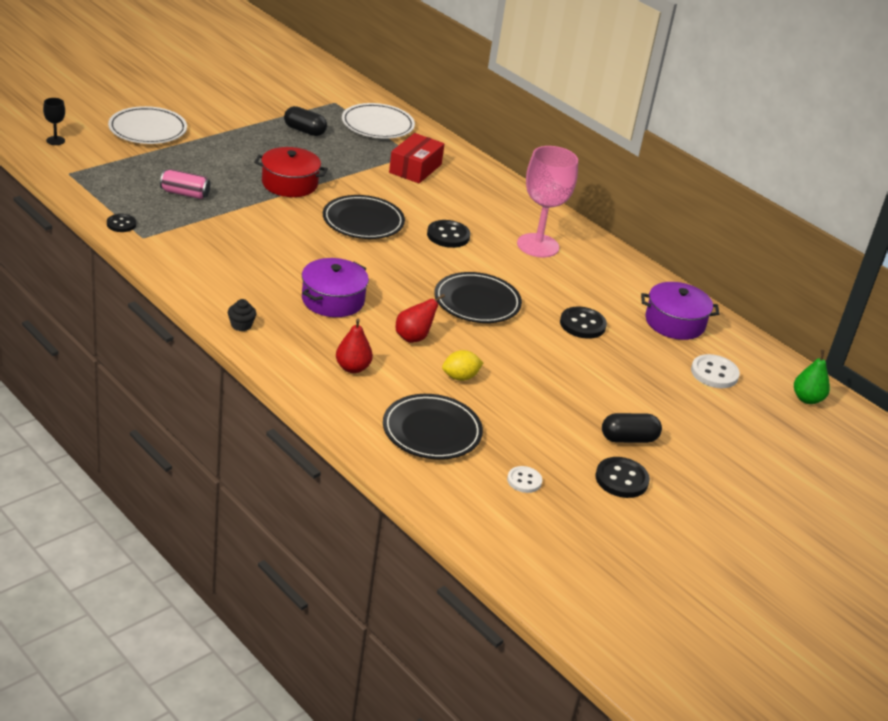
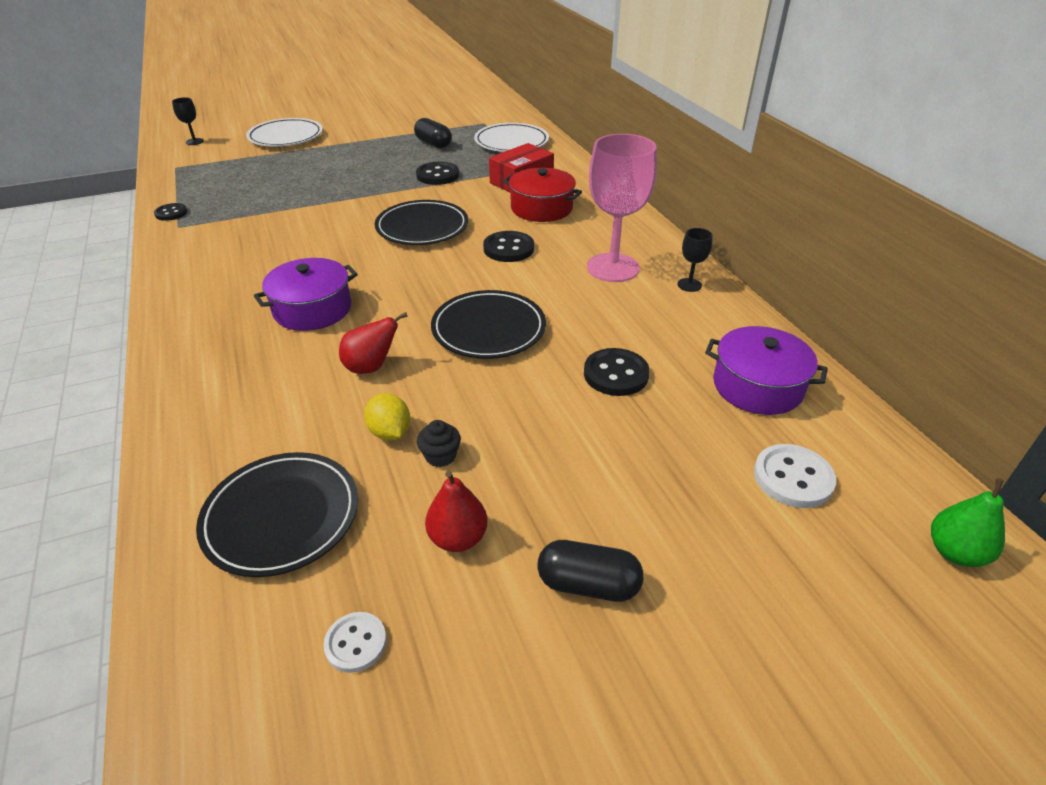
camera: 25 degrees right, 5 degrees up
(185, 193) = (263, 190): pink can -> none
(241, 325) = (179, 329): black cupcake -> black cupcake (440, 456)
(289, 183) = (376, 187): red pot -> red pot (541, 208)
(352, 368) = (258, 400): red pear -> red pear (458, 538)
(460, 377) = (390, 432): yellow lemon -> yellow lemon turned 60 degrees clockwise
(600, 255) = (689, 285): none -> black goblet
(621, 479) = (531, 674): black button -> black button (437, 175)

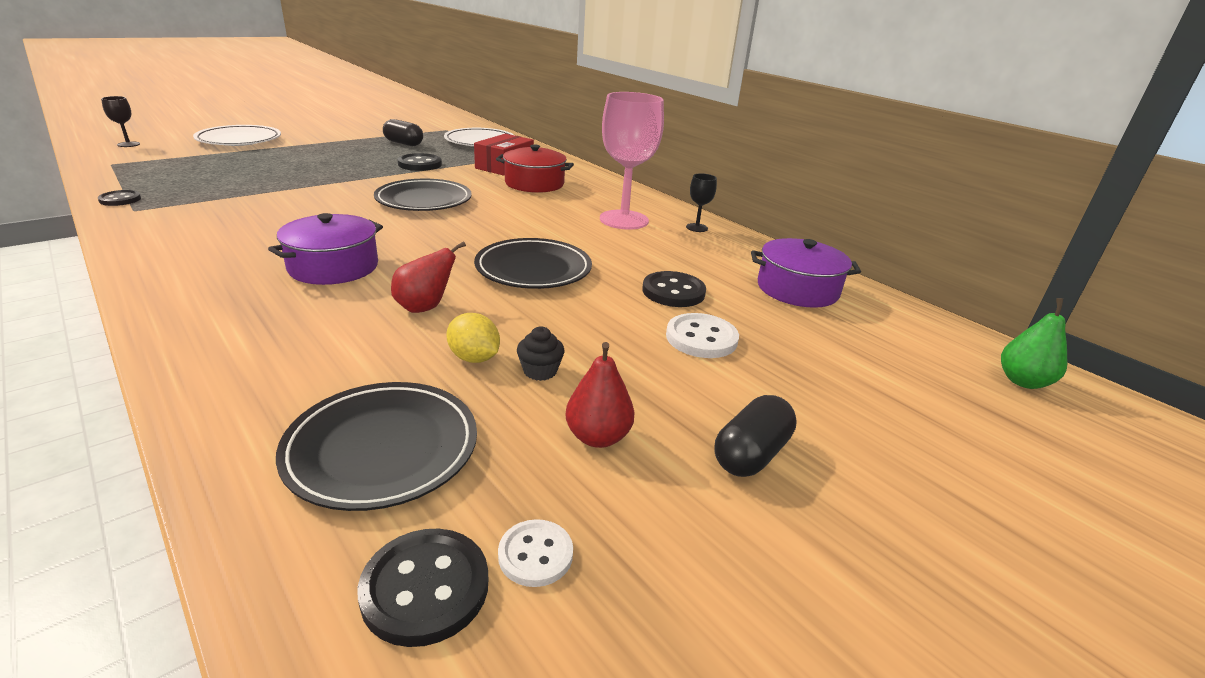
camera: 20 degrees left, 10 degrees down
(508, 249) = (519, 211): black button -> black button (425, 588)
(588, 584) = (750, 454): black capsule -> black capsule turned 45 degrees counterclockwise
(793, 478) = (869, 348): white button -> white button (701, 338)

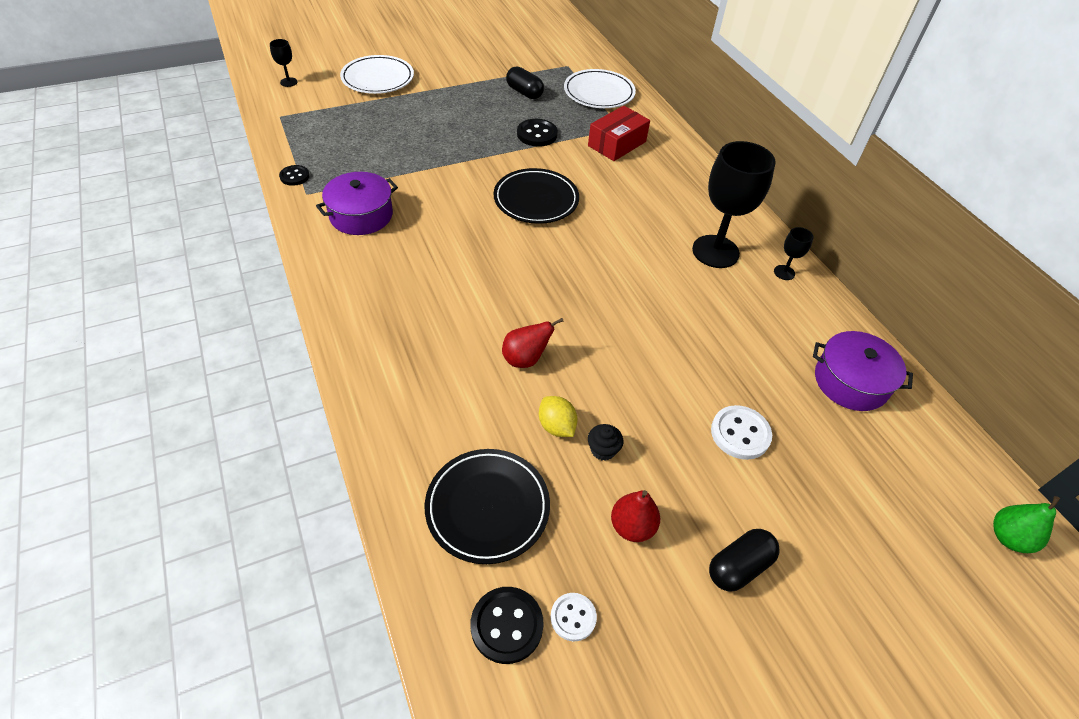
camera: 15 degrees right, 20 degrees up
(333, 267) = (458, 295): purple pot -> purple pot (361, 215)
(533, 269) = (618, 319): black plate -> none
(534, 183) = (641, 179): red pot -> none
(624, 220) = (715, 251): pink goblet -> black goblet
(673, 292) = (733, 368): black button -> none

